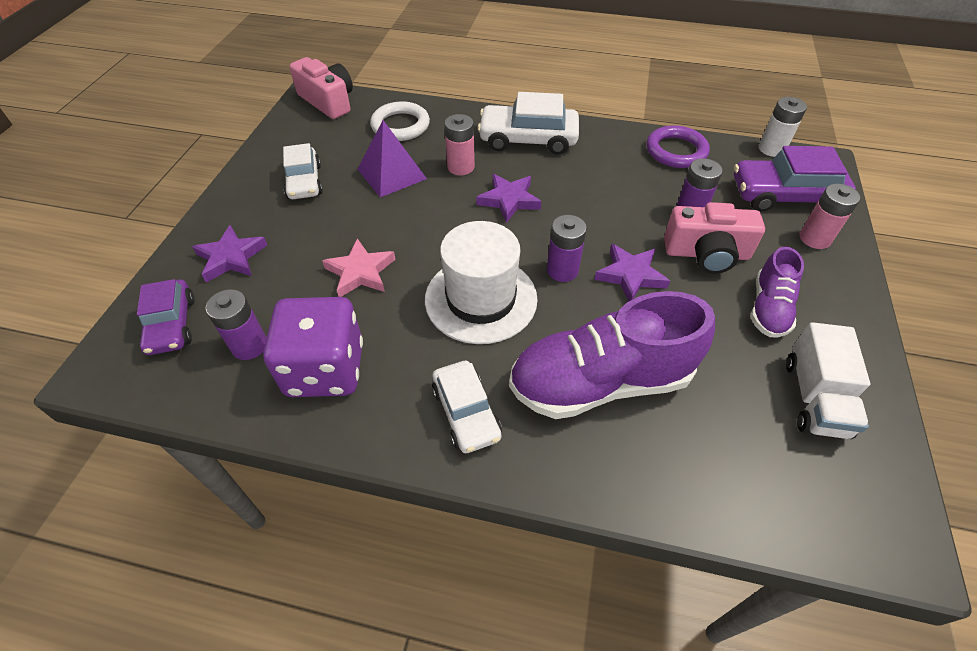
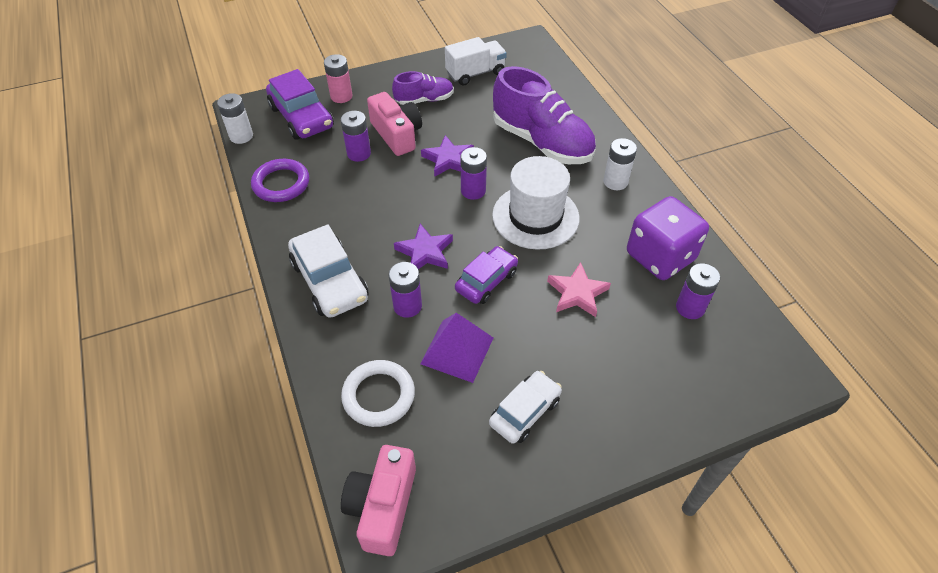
camera: 125 degrees left, 0 degrees up
(172, 324) = (728, 368): purple car -> purple car (486, 281)
(231, 257) = (647, 388): purple star -> none
(461, 167) = (407, 306): pink battery -> purple battery
(466, 413) = (615, 182): white car -> white battery

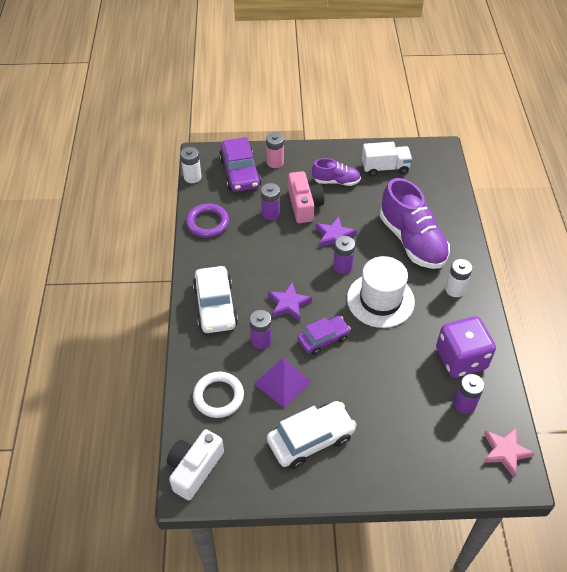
camera: 20 degrees right, 0 degrees up
(383, 506) = (194, 469): pink camera -> white camera
(524, 412) = (311, 439): white car -> white car, size x1.51
(577, 293) = (385, 367): pink star -> pink star (505, 452)

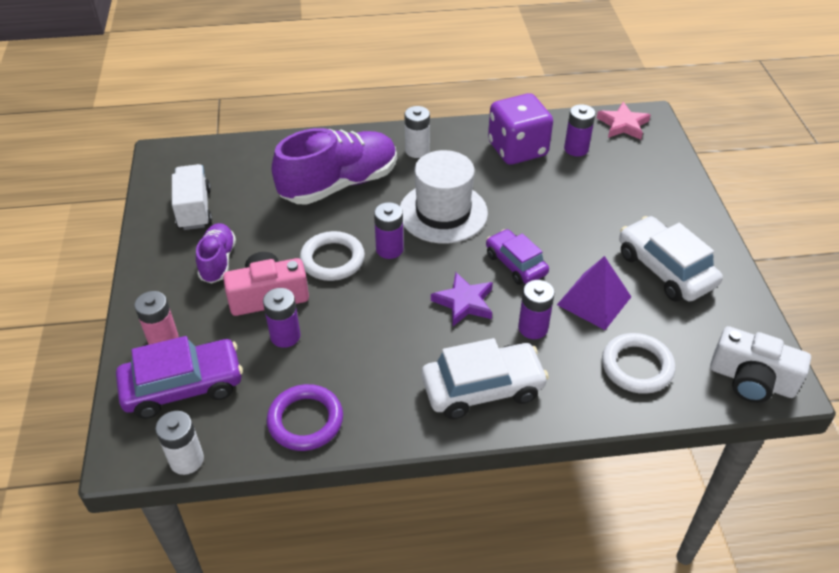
camera: 95 degrees left, 5 degrees down
(334, 236) = (332, 259): purple star -> white ring

